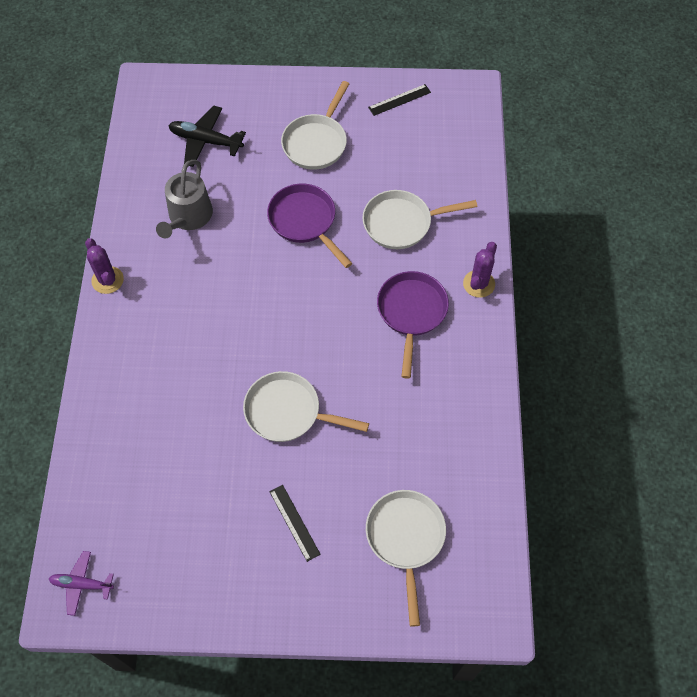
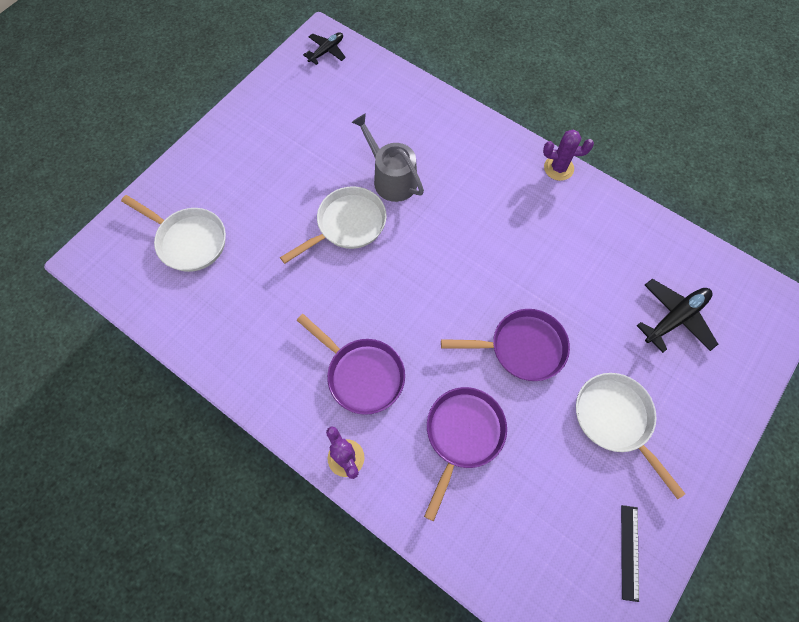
camera: 125 degrees right, 5 degrees up
(82, 584) = (326, 51): purple plane -> black plane
(188, 217) = (588, 256): grey watering can -> grey watering can (391, 178)
(294, 522) = (262, 180): black ruler -> none
(402, 223) = (462, 435): white pan -> purple pan

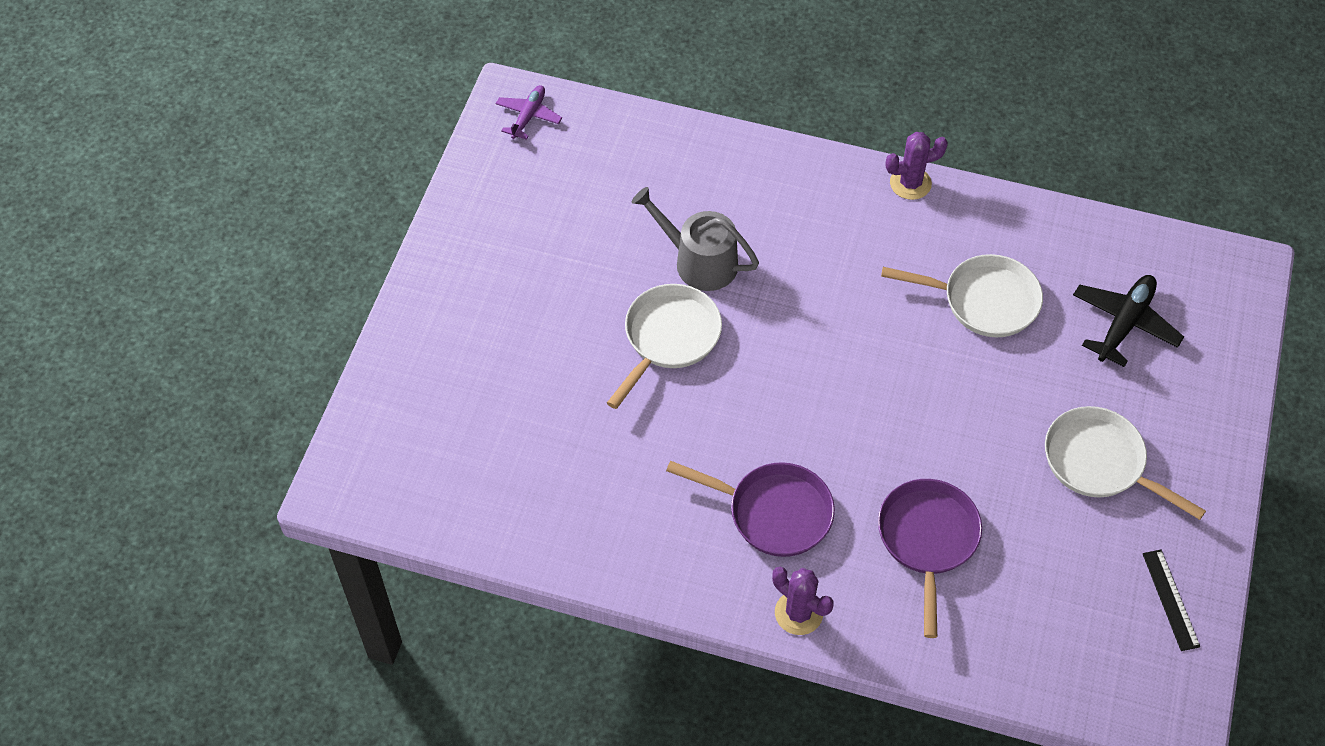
camera: 20 degrees left, 10 degrees down
(189, 241) = (465, 424): white pan -> white pan (984, 301)
(326, 51) = (528, 116): black plane -> purple plane
(522, 348) = (956, 417): purple pan -> none

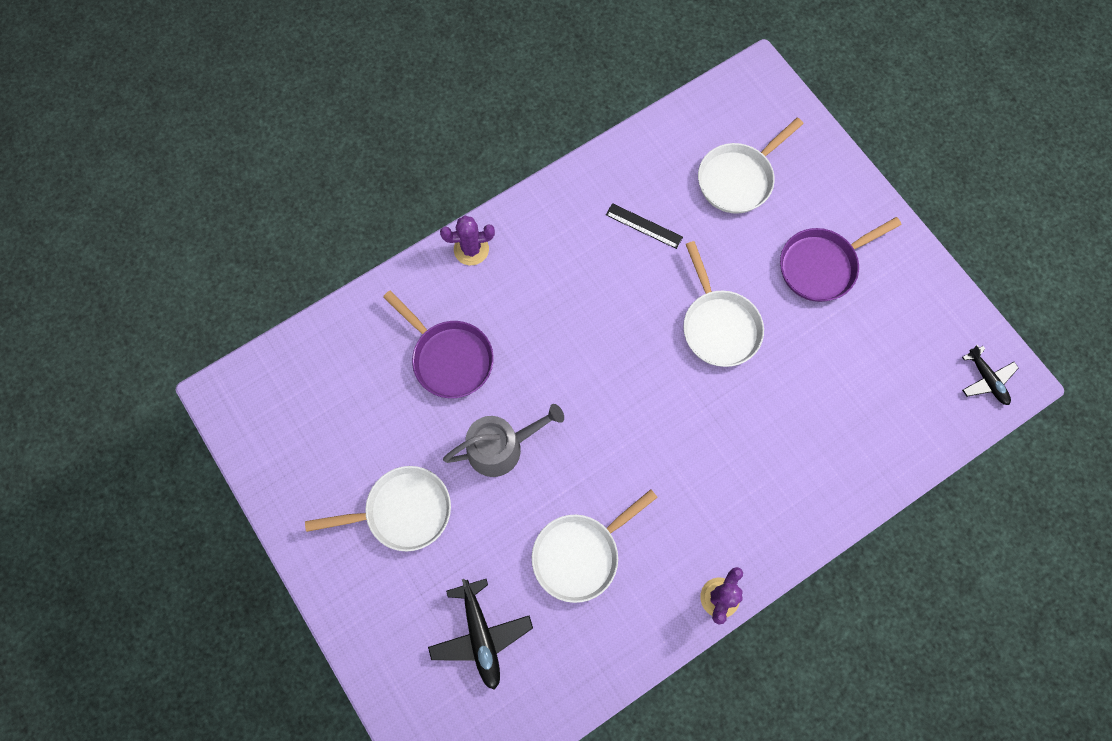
camera: 130 degrees right, 15 degrees up
(488, 426) = (738, 179): none -> white pan
(528, 116) = (986, 379): purple plane -> black plane
(699, 261) = (766, 392): grey watering can -> grey watering can (501, 447)
(773, 512) = (544, 287): purple pan -> purple pan (821, 266)
(1170, 599) = (285, 463): black ruler -> black ruler (644, 226)

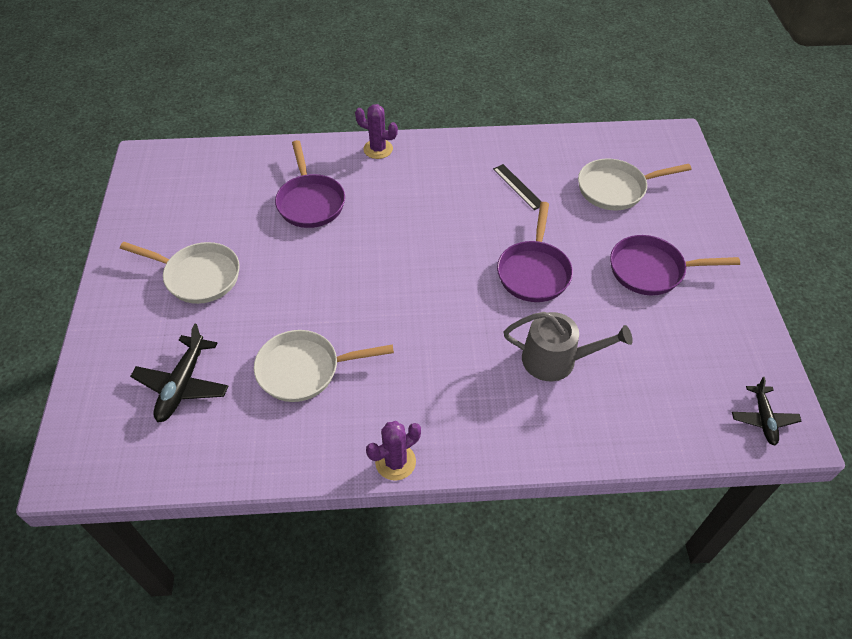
camera: 30 degrees right, 20 degrees down
(501, 447) = (302, 271): grey watering can -> grey watering can (556, 360)
(718, 326) = (534, 272): white pan -> purple pan

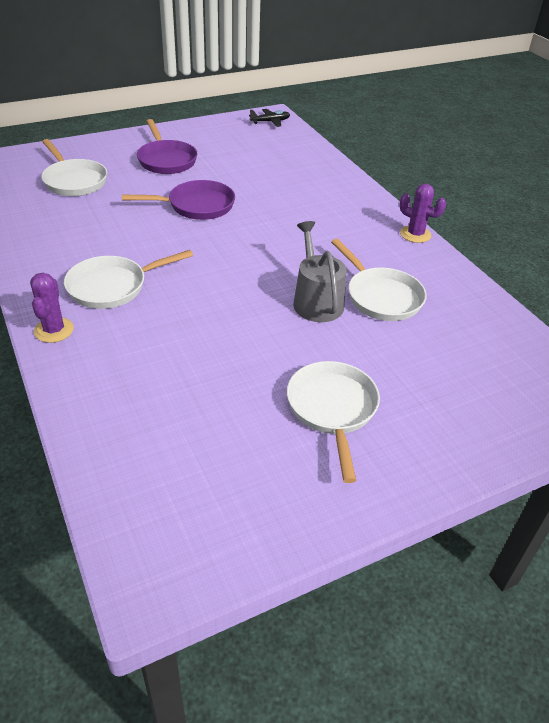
camera: 115 degrees left, 10 degrees down
(182, 385) = (458, 364): black plane -> none
(310, 202) = (170, 358): purple pan -> none
(417, 187) = (112, 286): none -> white pan
(518, 187) = (89, 228): black ruler -> none
(556, 360) = (278, 187): grey watering can -> grey watering can (316, 301)

